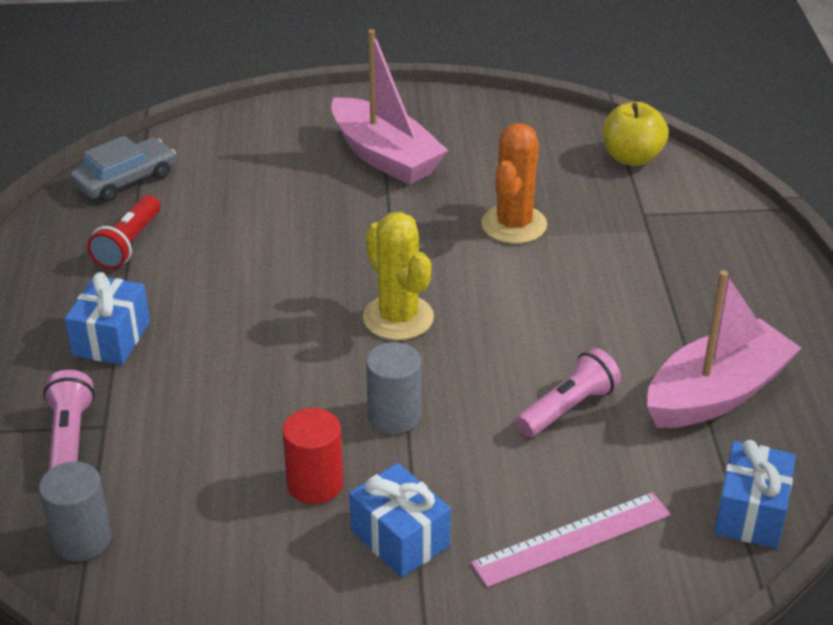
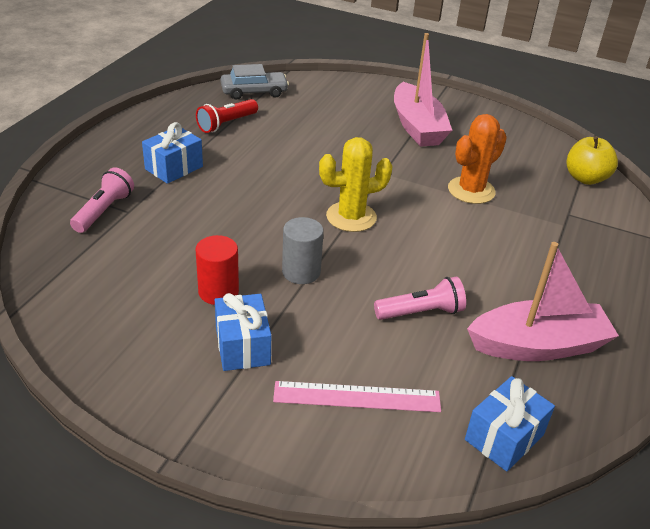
camera: 25 degrees right, 0 degrees up
(82, 539) = (60, 267): grey cylinder -> none
(398, 318) = (351, 217): yellow cactus -> yellow cactus turned 75 degrees clockwise

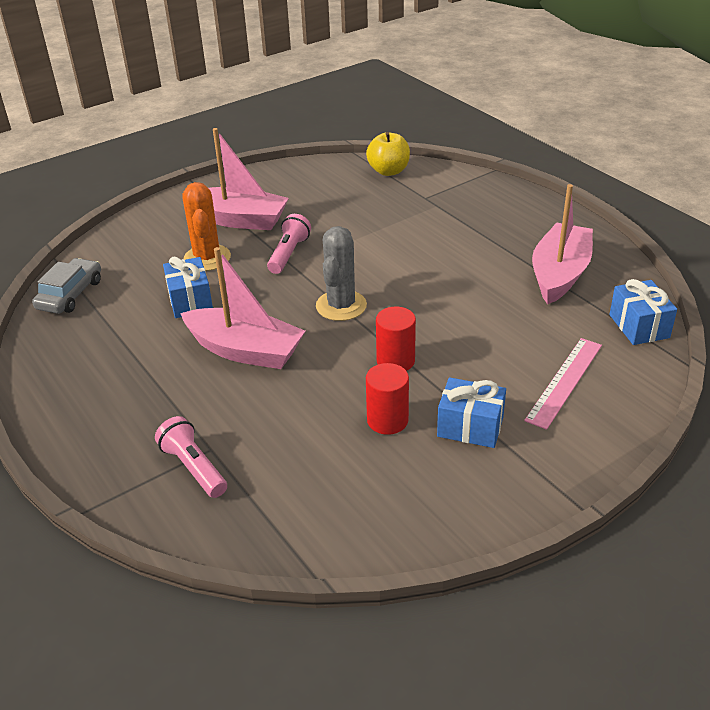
camera: 55 degrees left, 0 degrees up
(174, 168) = (160, 394): blue gift -> blue gift (190, 301)
(226, 124) = (113, 332): red flashlight -> none
(252, 188) = (245, 350): none -> pink boat
(301, 272) = (395, 361): grey cylinder -> red cylinder
(351, 217) = (341, 306): yellow cactus -> grey cactus
(421, 312) = (490, 314): pink flashlight -> pink flashlight (288, 254)
(471, 190) = (358, 229): orange cactus -> orange cactus (207, 258)

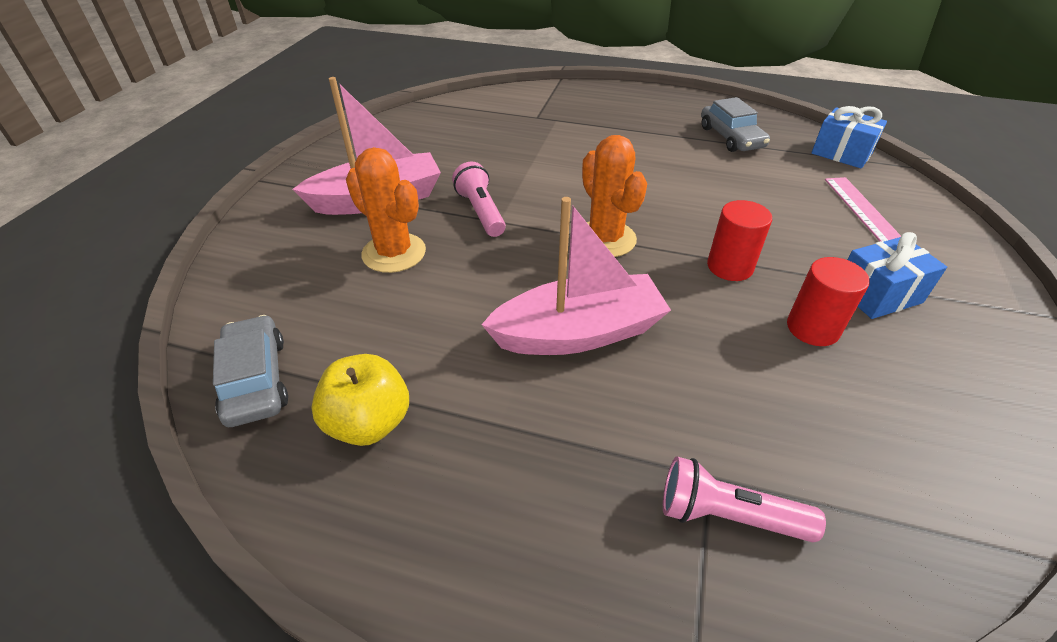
camera: 40 degrees left, 5 degrees up
(190, 301) = (437, 309): blue gift -> none
(341, 306) = (605, 239): grey cactus -> orange cactus
(388, 171) = (472, 106): yellow apple -> yellow apple (369, 423)
(560, 274) = (731, 137): pink boat -> grey car

